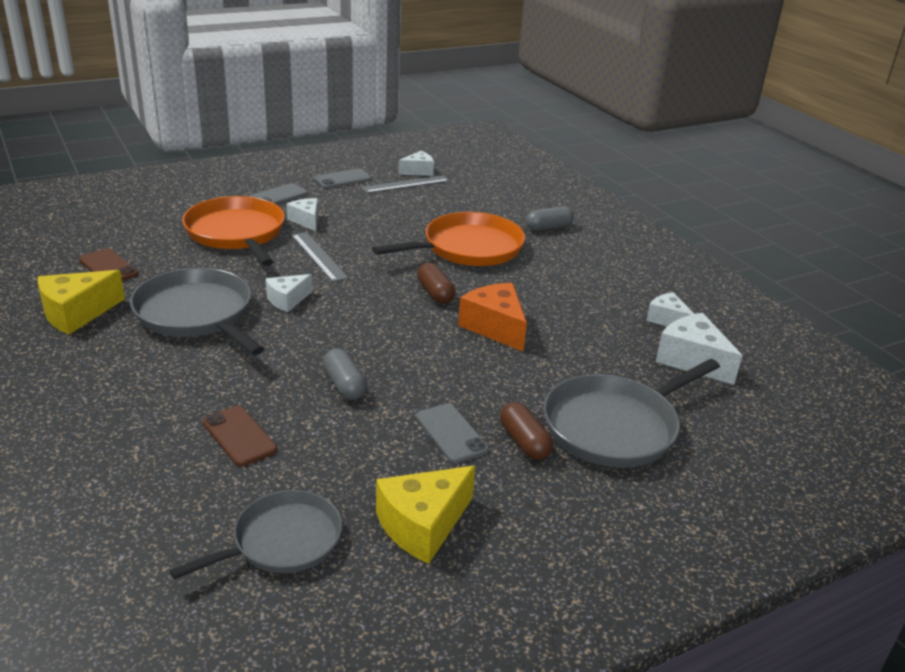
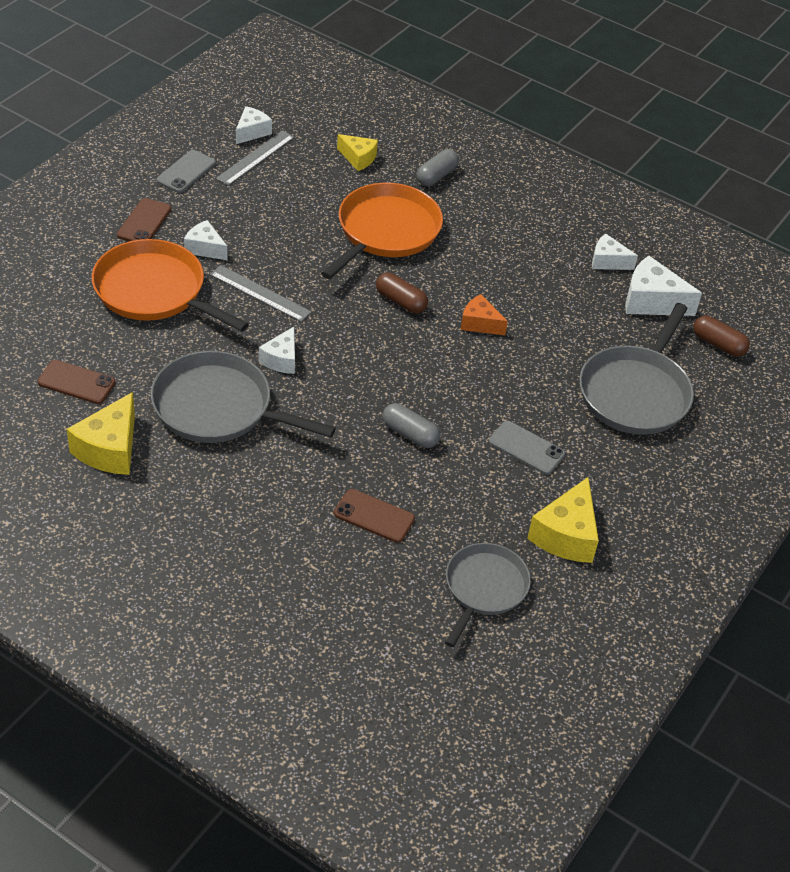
camera: 30 degrees left, 15 degrees up
(278, 196) = (144, 222): grey phone -> brown phone
(490, 203) = (358, 158): none -> yellow cheese
(495, 327) = (479, 323): orange cheese -> orange cheese, size x0.62
(524, 442) = (583, 434): brown capsule -> brown capsule (718, 344)

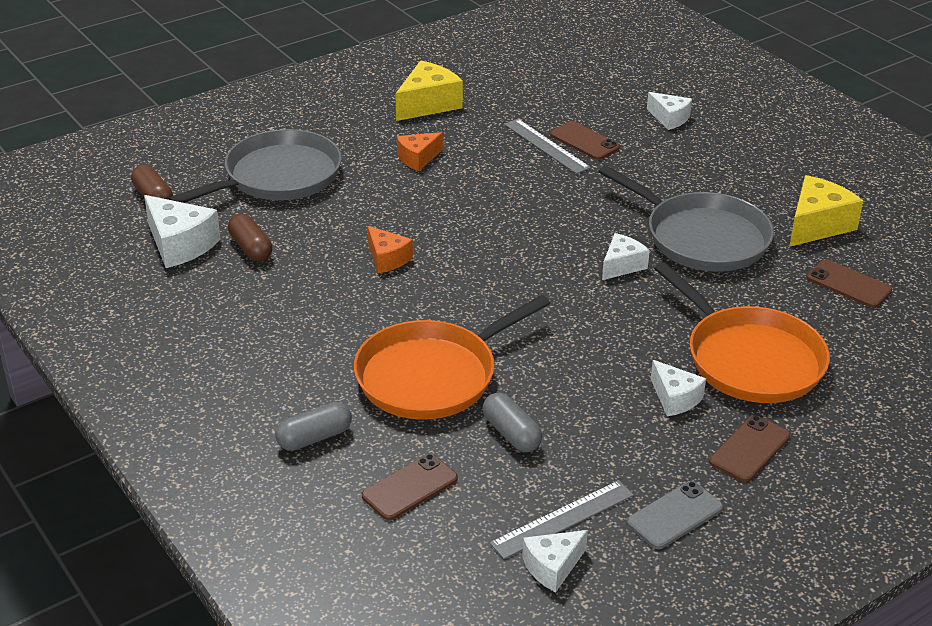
camera: 155 degrees left, 10 degrees down
(260, 293) = (622, 333): grey ruler -> grey ruler (546, 146)
(358, 158) = (410, 487): yellow cheese -> brown phone
(401, 301) = (461, 295): brown capsule -> brown capsule (251, 248)
(410, 434) = (520, 186): grey capsule -> grey capsule (511, 434)
(484, 588) = (517, 90): grey pan -> none
(526, 448) = (418, 158): grey phone -> orange cheese
(608, 261) = (187, 291): white cheese -> white cheese (669, 118)

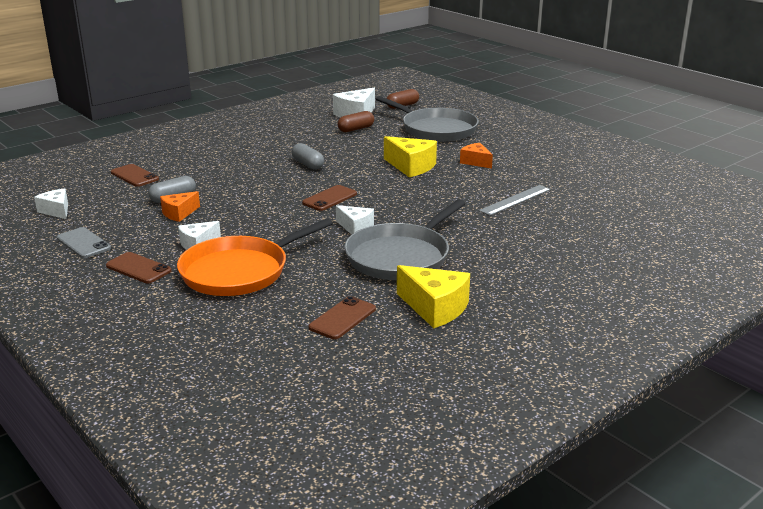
camera: 85 degrees right, 10 degrees down
(314, 438) = (181, 154): grey capsule -> grey capsule (308, 164)
(387, 259) = (351, 160): orange cheese -> orange cheese (179, 213)
(428, 104) = (554, 161): yellow cheese -> yellow cheese (411, 167)
(432, 375) = (231, 176): orange pan -> none
(562, 519) = (94, 213): grey ruler -> none
(584, 141) = (530, 213): brown phone -> brown phone (329, 198)
(669, 118) = (590, 246): white cheese -> none

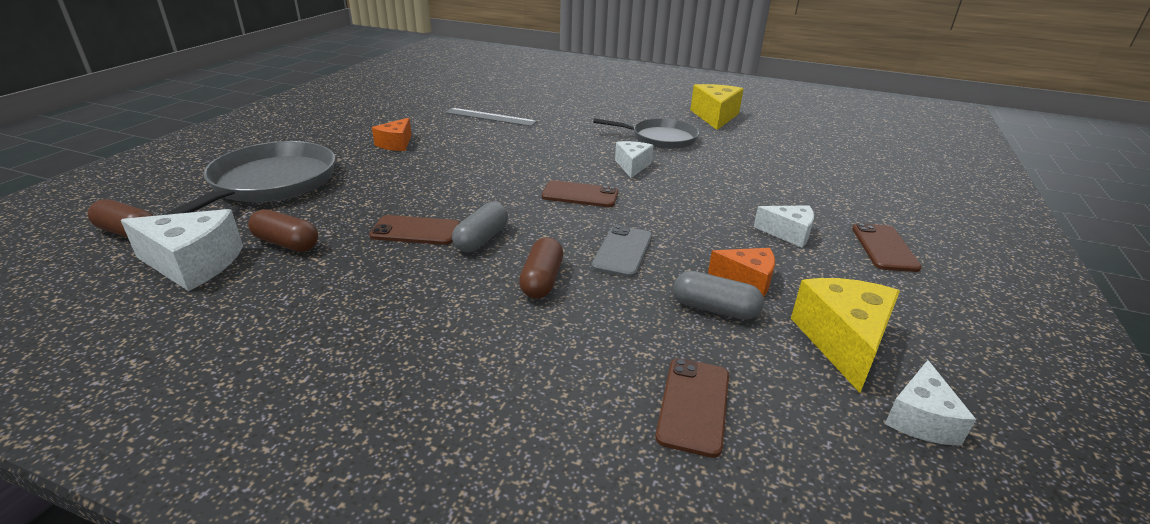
camera: 120 degrees left, 5 degrees up
(83, 243) = (922, 318): grey phone -> grey phone (622, 251)
(239, 271) = (792, 193): orange pan -> none
(251, 169) = (542, 280): none -> brown capsule
(342, 318) = (778, 138): brown phone -> brown phone (415, 231)
(400, 256) = (660, 138): grey pan -> grey pan, size x0.66
(411, 167) = (437, 172): yellow cheese -> yellow cheese (843, 342)

